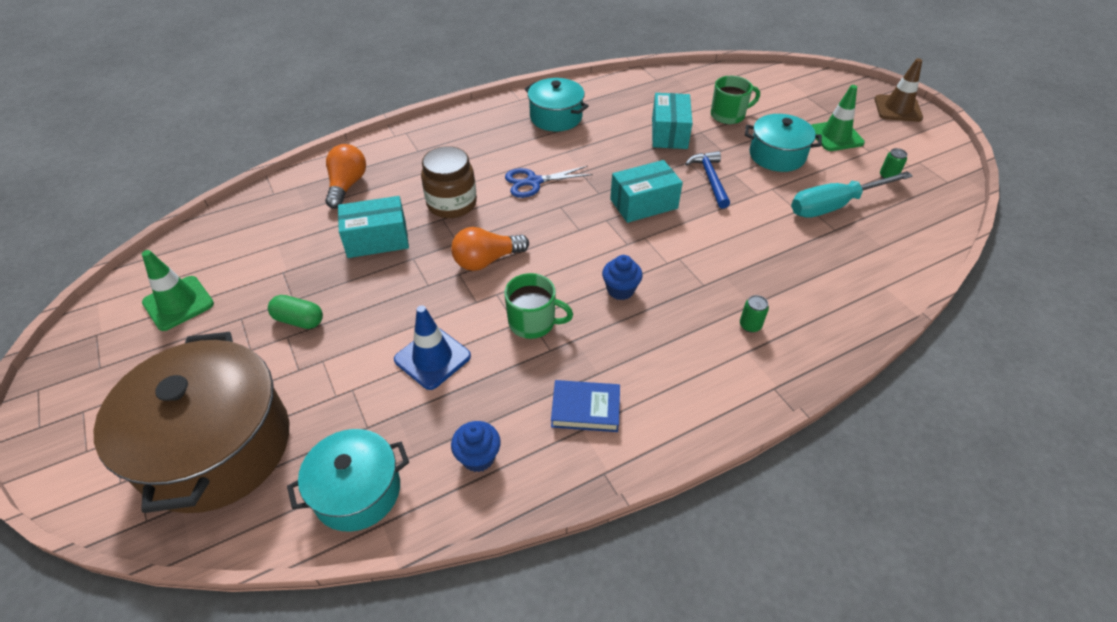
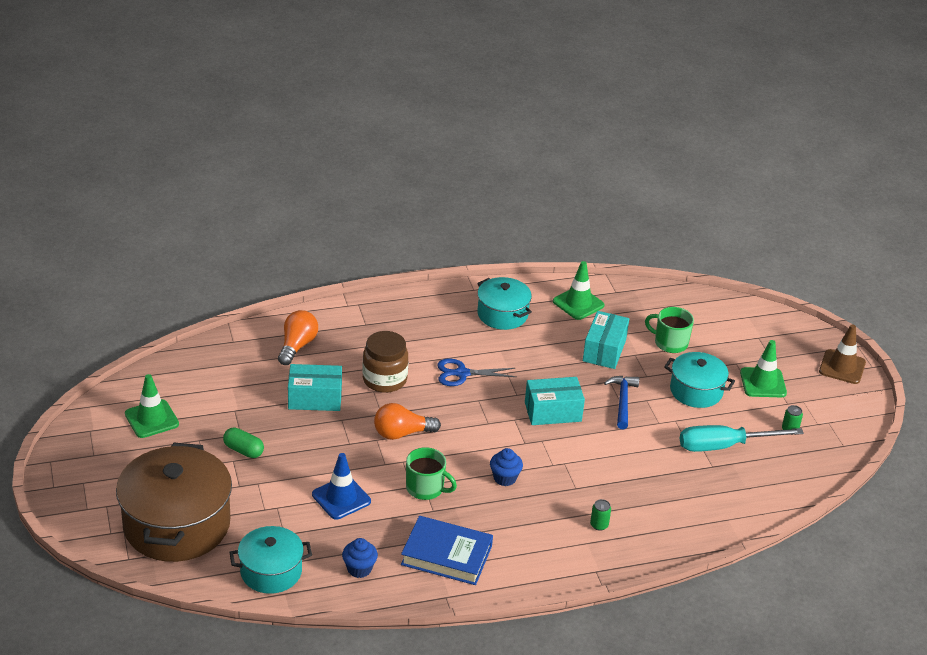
camera: 10 degrees right, 10 degrees down
(585, 409) = (446, 555): blue book -> blue book, size x1.56
(625, 95) = (578, 303): none -> green traffic cone
(728, 115) = (670, 343): green mug -> green mug turned 150 degrees counterclockwise

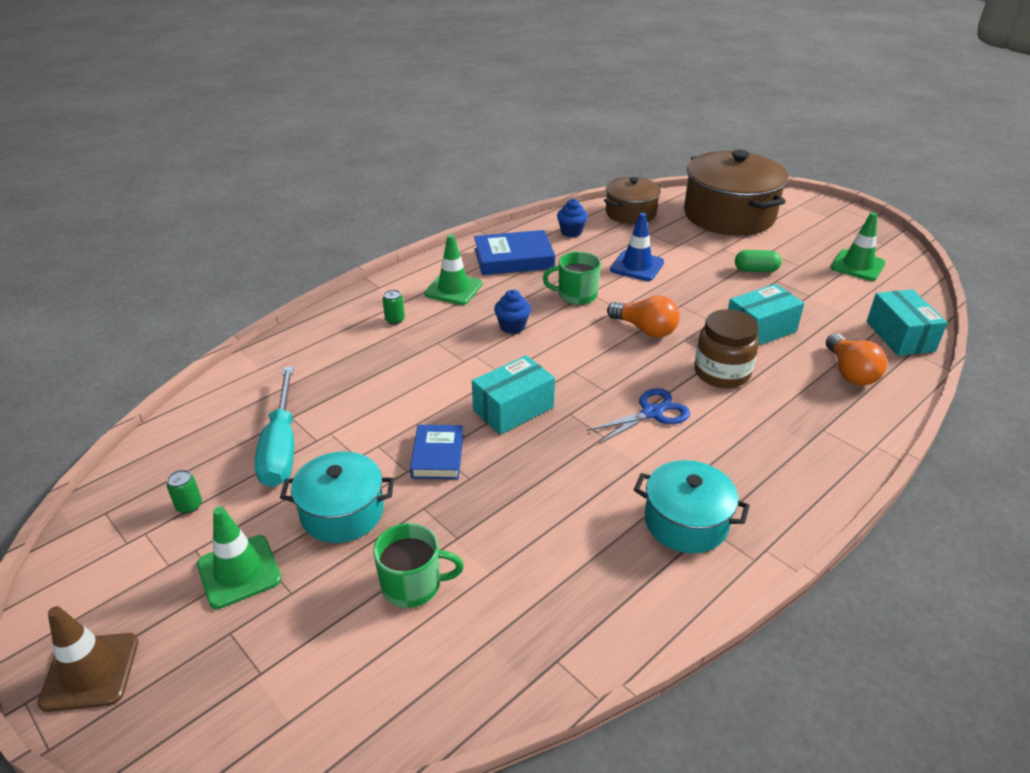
camera: 155 degrees right, 0 degrees up
(271, 571) = (630, 213): turquoise pot -> brown pot
(402, 433) = (645, 329): orange light bulb -> orange light bulb turned 75 degrees clockwise
(578, 303) = (598, 599): green traffic cone -> green traffic cone (453, 289)
(604, 350) = (504, 524): turquoise box -> turquoise box (900, 336)
(622, 401) = (437, 456): blue hammer -> blue book
(724, 446) = (281, 447): turquoise screwdriver -> turquoise screwdriver turned 120 degrees clockwise

